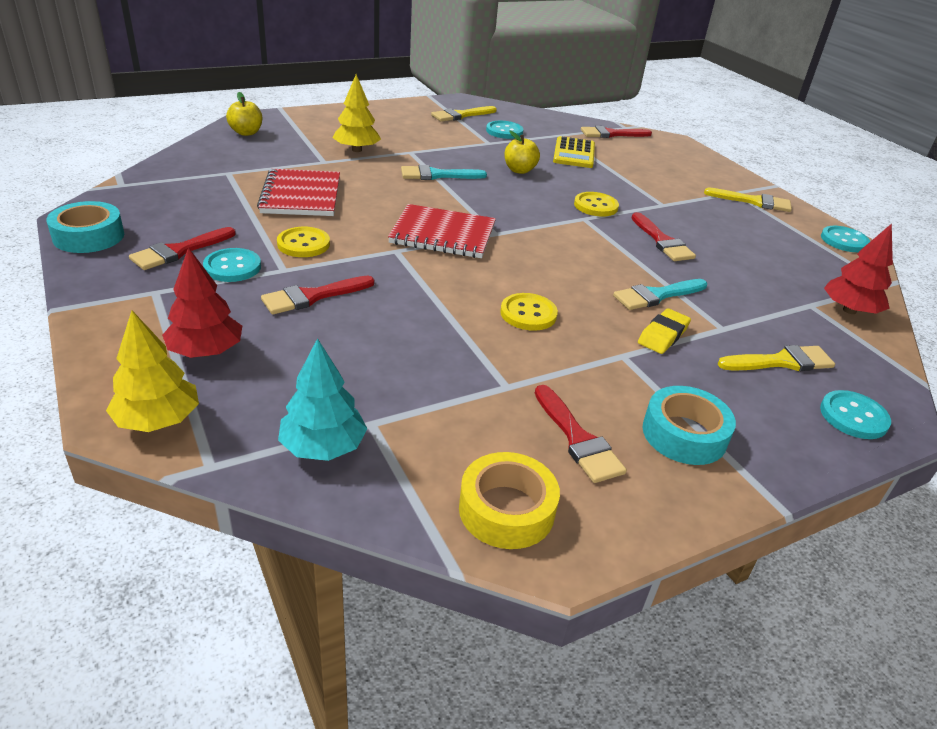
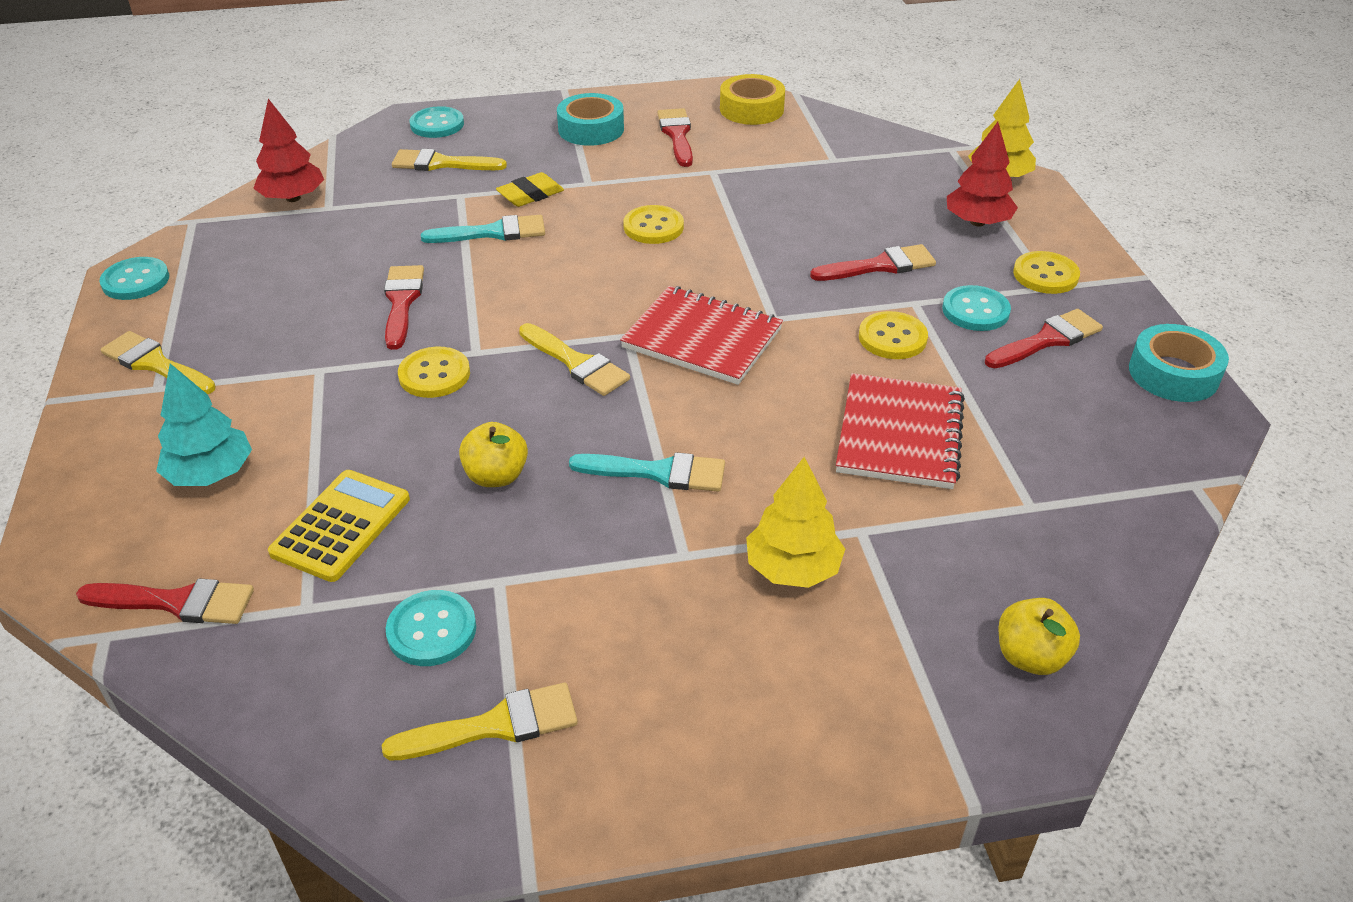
camera: 160 degrees left, 5 degrees up
(155, 301) = (1045, 275): none -> yellow button
(323, 447) = (871, 150): turquoise tree -> turquoise tree (211, 474)
(516, 216) = (576, 363): none -> yellow brush

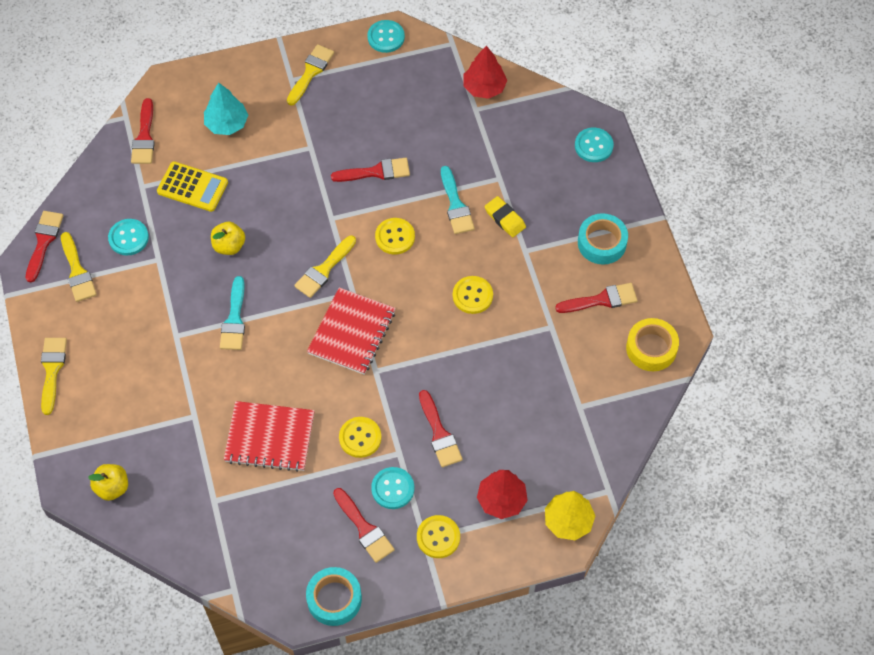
camera: 85 degrees right, 20 degrees up
(392, 798) = (44, 242): none -> red brush
(434, 375) = (309, 202): yellow button -> yellow button (395, 237)
(441, 163) = (539, 159): yellow brush -> yellow brush (52, 370)
(792, 568) = (167, 384): yellow tree -> none

